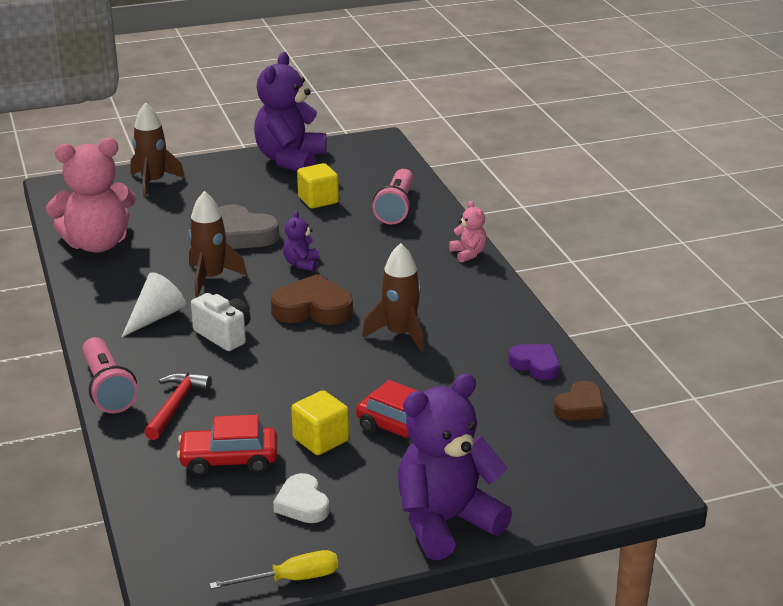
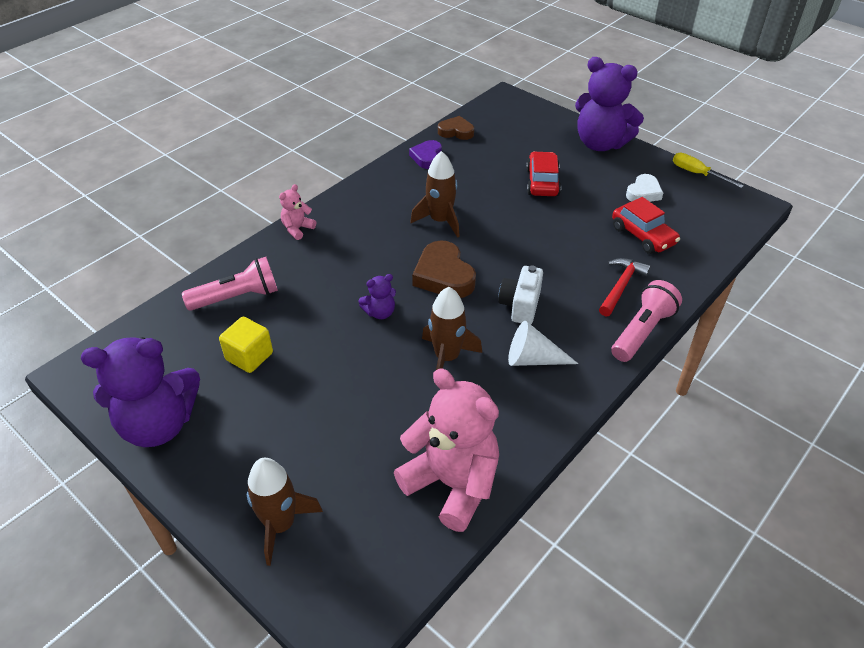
camera: 120 degrees left, 15 degrees up
(176, 405) = (621, 286): red hammer -> red hammer turned 135 degrees clockwise
(241, 235) = (355, 377): grey heart -> none
(321, 439) = (584, 209): yellow cube -> none

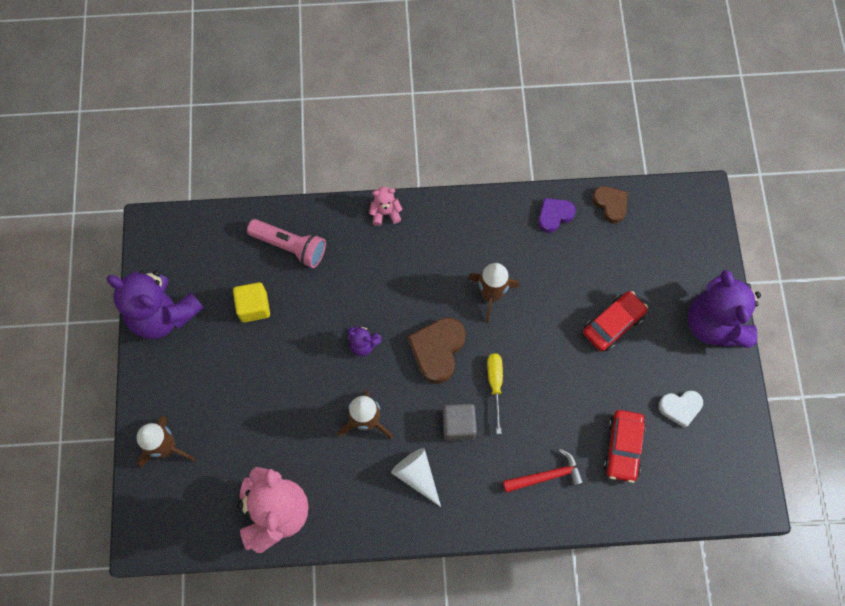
camera: 45 degrees right, 25 degrees up
(520, 305) = (458, 425): white camera -> grey cube
(642, 331) = (513, 525): pink flashlight -> none
(697, 174) = (752, 430): yellow screwdriver -> yellow screwdriver (495, 385)

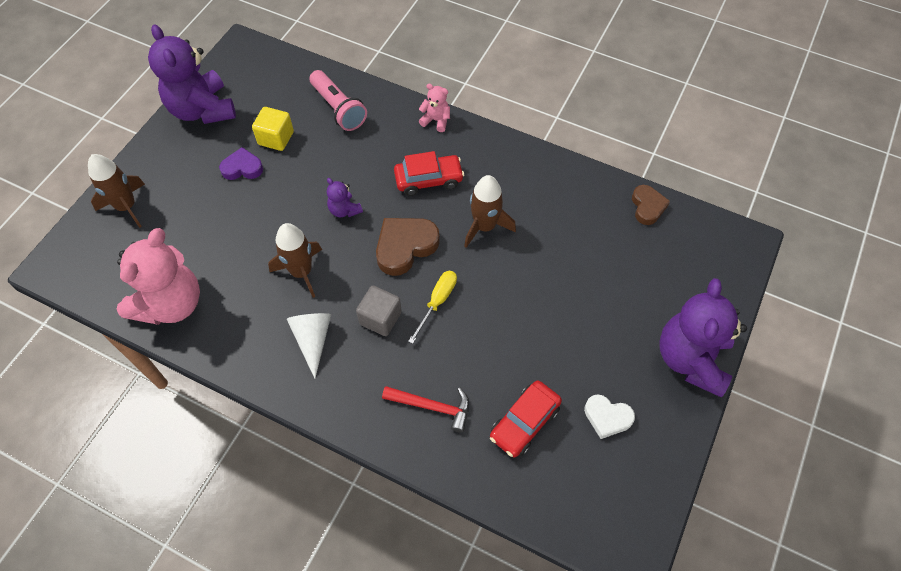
camera: 30 degrees right, 10 degrees down
(554, 215) = (587, 191): purple heart -> purple heart (242, 168)
(613, 324) = (585, 307): red car -> red car (428, 180)

